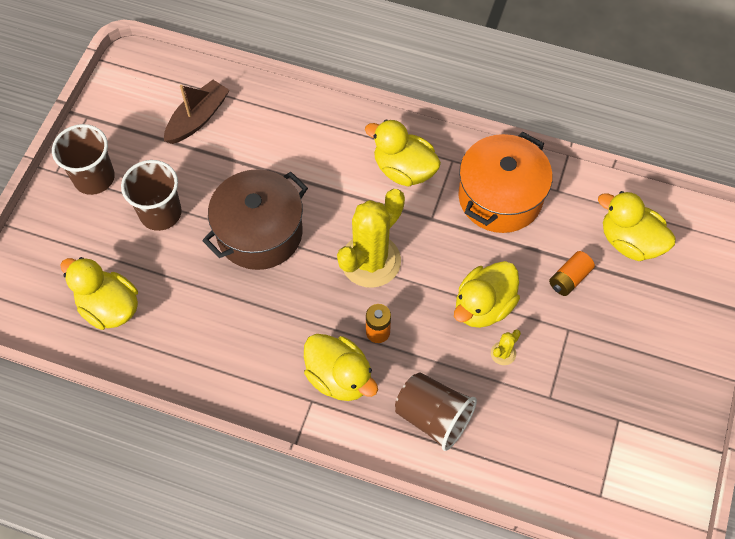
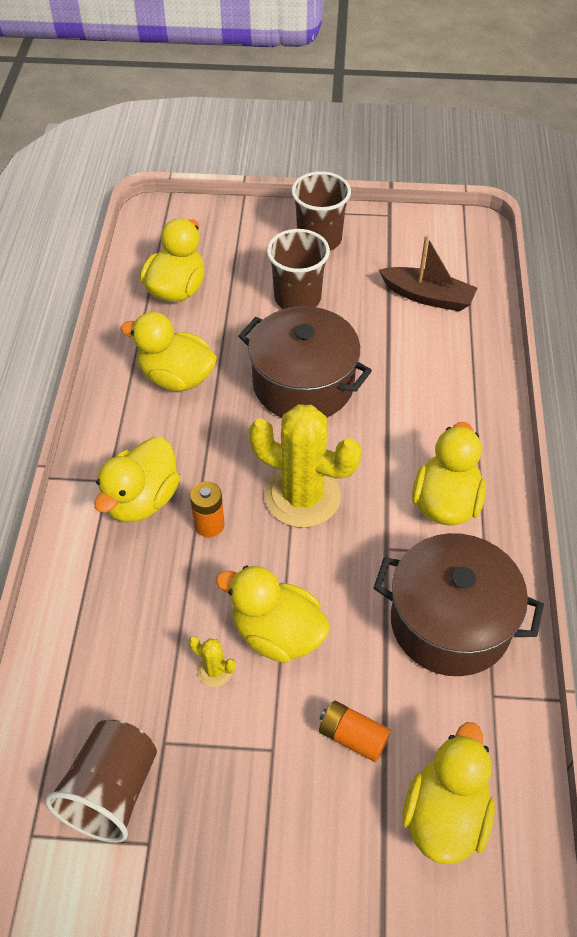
camera: 75 degrees right, 10 degrees down
(217, 327) = (176, 377): none -> yellow duck
(433, 417) = (110, 607): brown cup -> brown cup (111, 791)
(500, 197) = (450, 622): orange pot -> brown pot

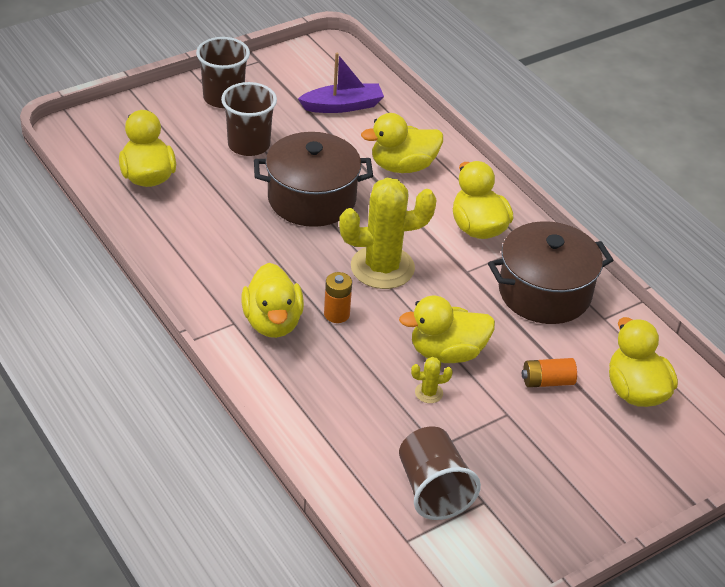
camera: 40 degrees left, 10 degrees down
(176, 377) = (213, 235): yellow duck -> yellow duck (403, 166)
(428, 297) = (342, 106): brown boat -> purple boat

